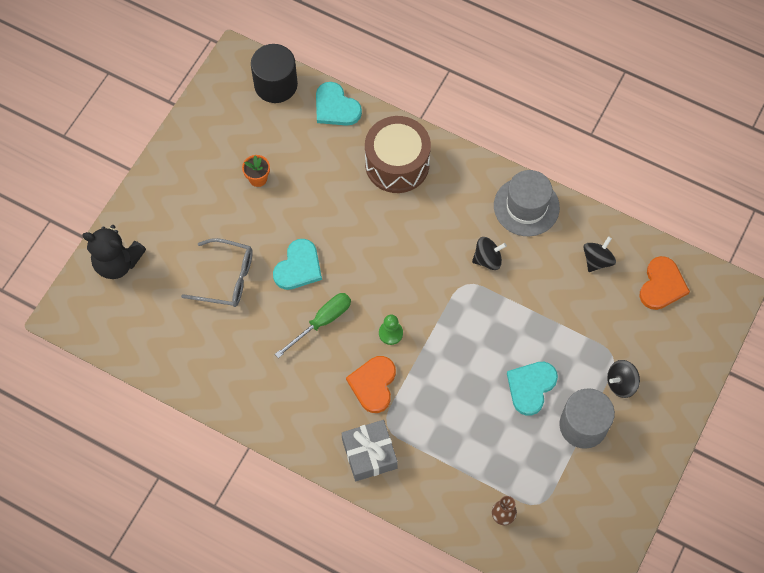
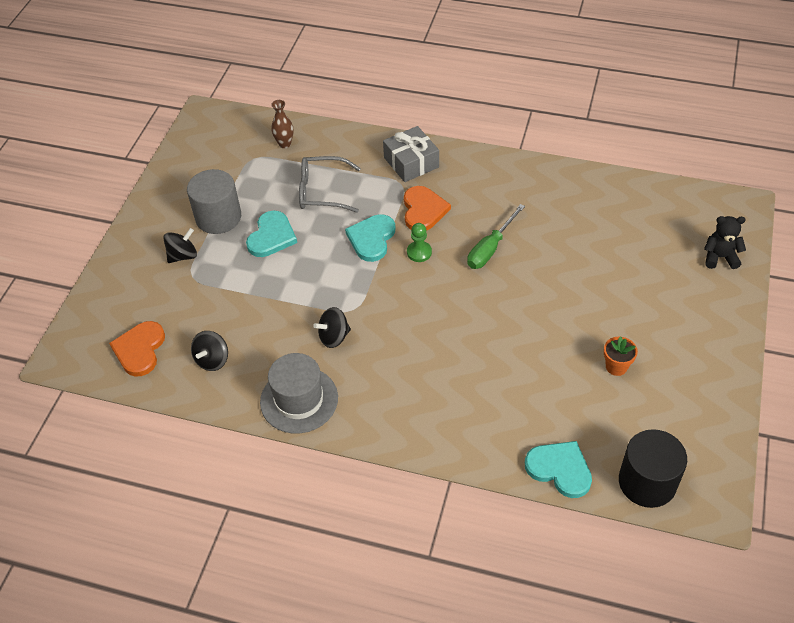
camera: 170 degrees right, 15 degrees down
(117, 262) = (720, 257): black teddy bear -> black teddy bear, size x0.67
(226, 278) = (602, 266): grey glasses -> grey glasses (322, 191)
(298, 267) = (533, 290): turquoise heart -> turquoise heart (371, 239)
(397, 164) = (462, 416): brown drum -> none

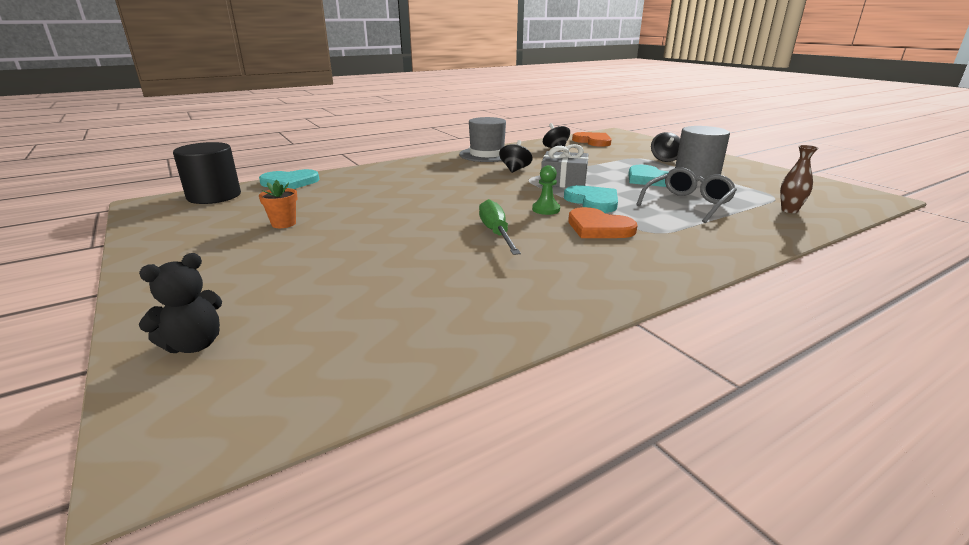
camera: 130 degrees right, 25 degrees down
(411, 162) = (689, 247): grey gift -> grey gift (563, 181)

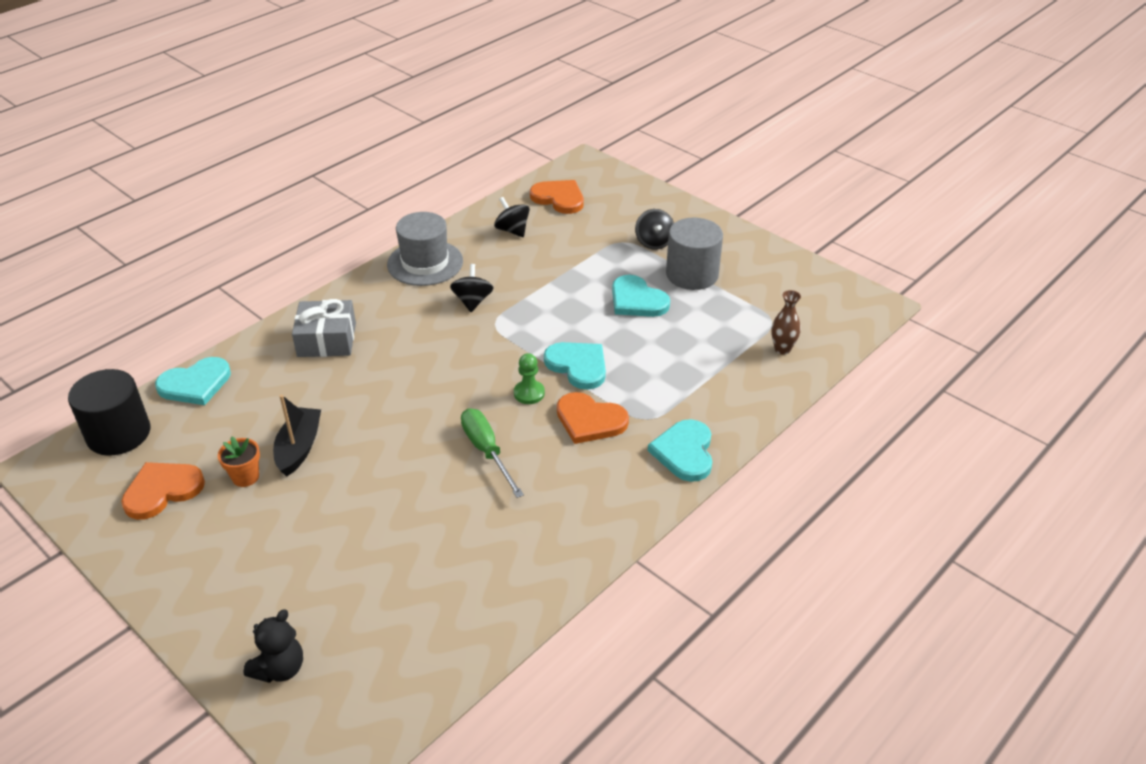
camera: 15 degrees left, 15 degrees up
(214, 223) = (162, 490): none -> orange heart
(338, 215) = (299, 448): none -> black boat
(563, 181) = (538, 322): grey gift -> grey gift (327, 340)
(687, 204) = (680, 353): grey glasses -> none
(694, 254) = (684, 452): none -> turquoise heart

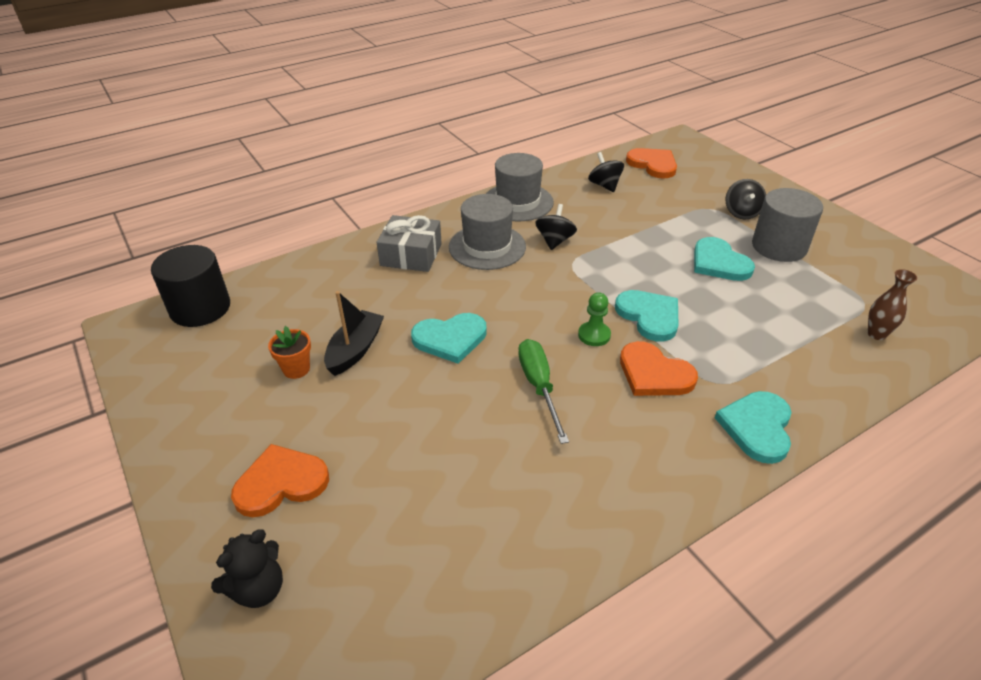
camera: 15 degrees right, 0 degrees up
(162, 490) = (216, 368): orange heart -> orange heart (281, 483)
(195, 384) = (283, 275): turquoise heart -> turquoise heart (450, 339)
(404, 319) = (487, 247): none -> grey hat

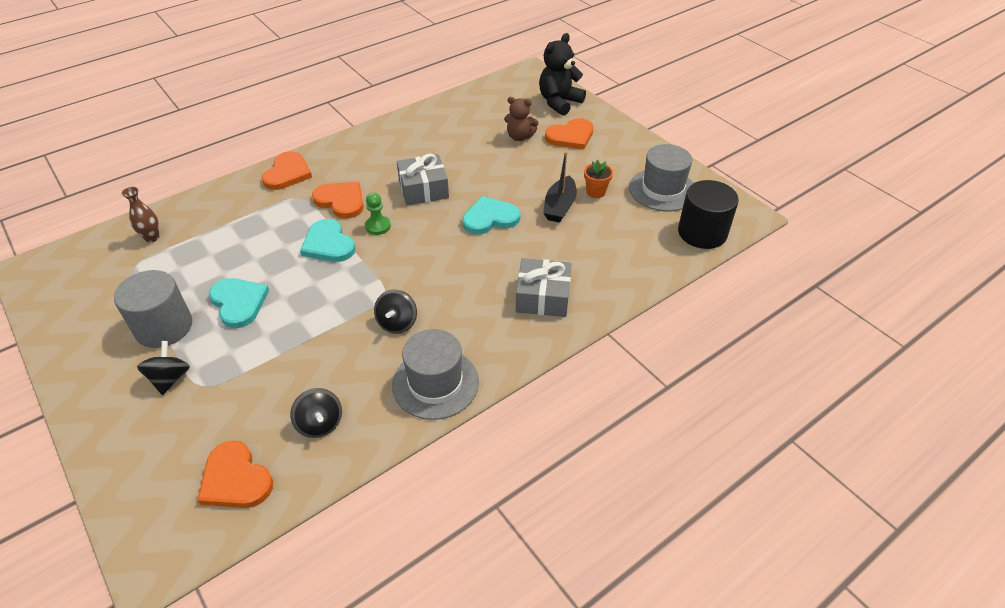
camera: 175 degrees right, 5 degrees up
(258, 589) = (559, 102): black teddy bear -> black teddy bear, size x1.50
(372, 487) = (519, 137): none -> brown teddy bear
(487, 247) = (468, 311): grey hat -> grey hat (662, 190)
(539, 387) = (423, 189): green screwdriver -> grey gift
(757, 427) = (287, 173): turquoise heart -> orange heart

